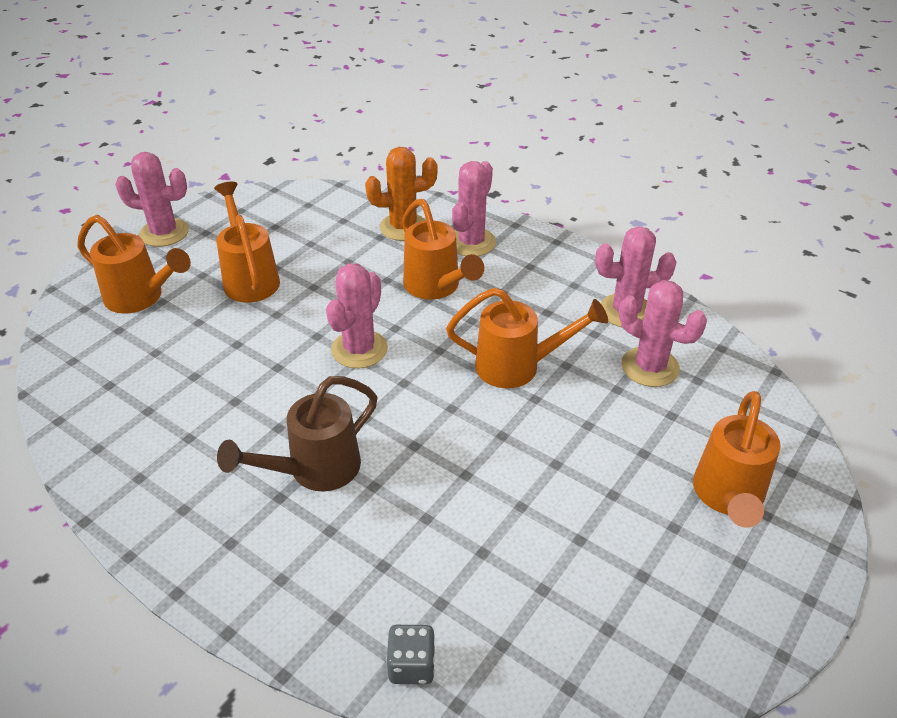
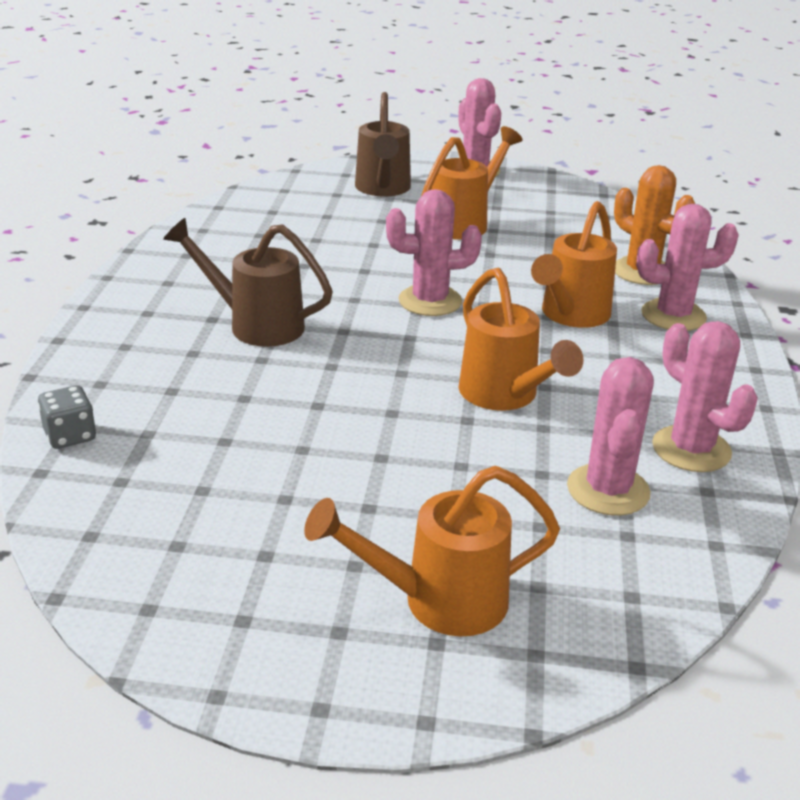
camera: 60 degrees right, 10 degrees down
(141, 298) = (382, 189): orange watering can -> brown watering can

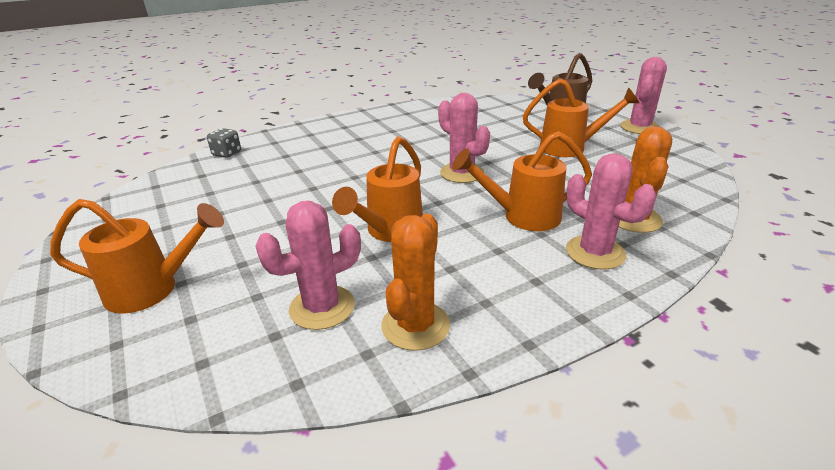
camera: 55 degrees right, 0 degrees up
(255, 325) = (367, 147): brown watering can -> none
(438, 601) = (153, 289): orange watering can -> orange watering can turned 135 degrees clockwise
(691, 449) = (415, 326): pink cactus -> orange cactus

